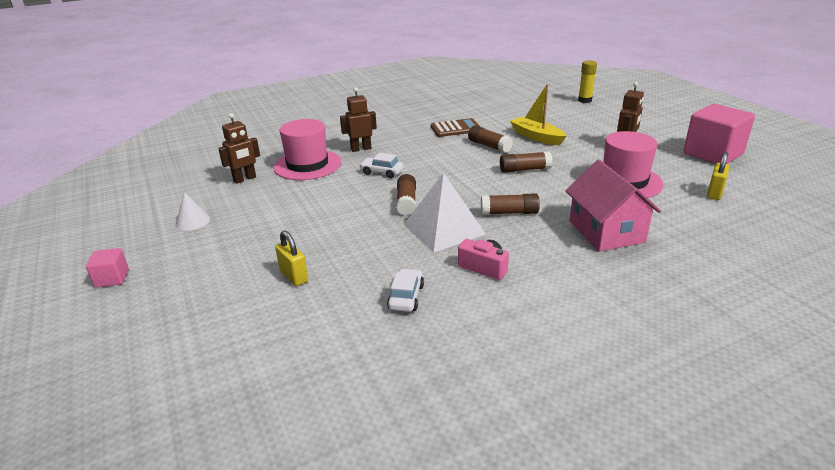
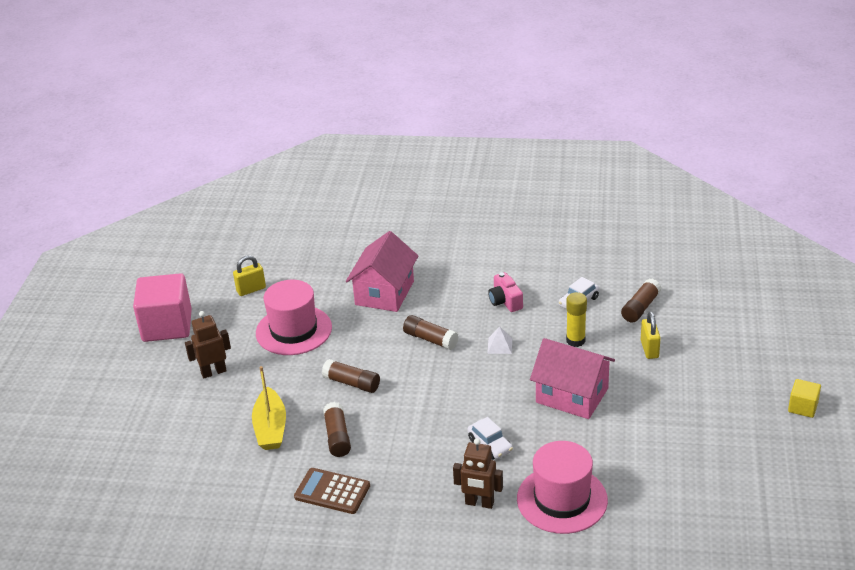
camera: 145 degrees left, 5 degrees up
(112, 278) = (802, 407): pink cube -> yellow cube
(192, 221) = (722, 453): white cone -> none
(245, 179) = (647, 504): brown robot -> none
(345, 216) = (572, 395): none -> pink house
(406, 202) = (503, 389): brown glue stick -> brown glue stick (640, 308)
(444, 229) = (500, 345): white pyramid -> white pyramid, size x0.42
(584, 100) = (107, 475): yellow glue stick -> yellow glue stick (575, 340)

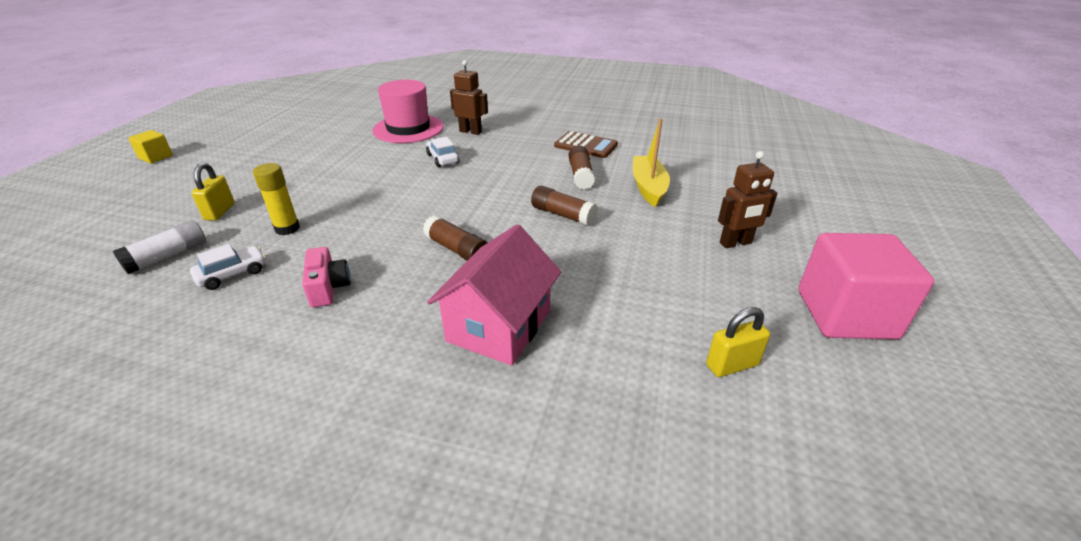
camera: 175 degrees left, 0 degrees up
(294, 330) = (641, 283): pink hat -> none
(500, 345) = (377, 233): white pyramid -> none
(572, 395) = (341, 183): pink house -> none
(640, 308) = (168, 256): brown glue stick -> white glue stick

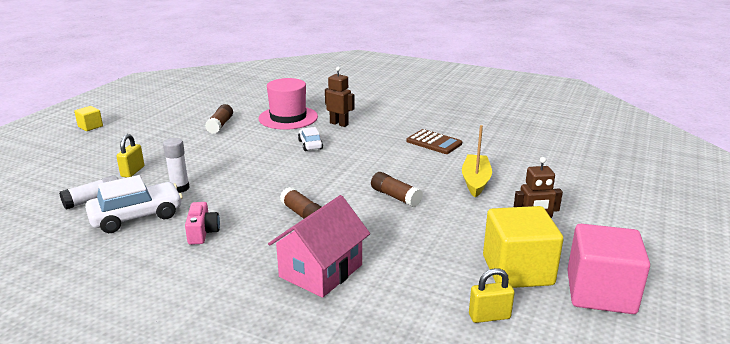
camera: 10 degrees right, 10 degrees down
(233, 274) = (137, 216): white car -> white car, size x1.81
(287, 229) = (180, 188): yellow glue stick -> white glue stick
(580, 175) = (421, 167): brown glue stick -> brown glue stick (220, 125)
(739, 296) = (517, 270): none -> yellow cube

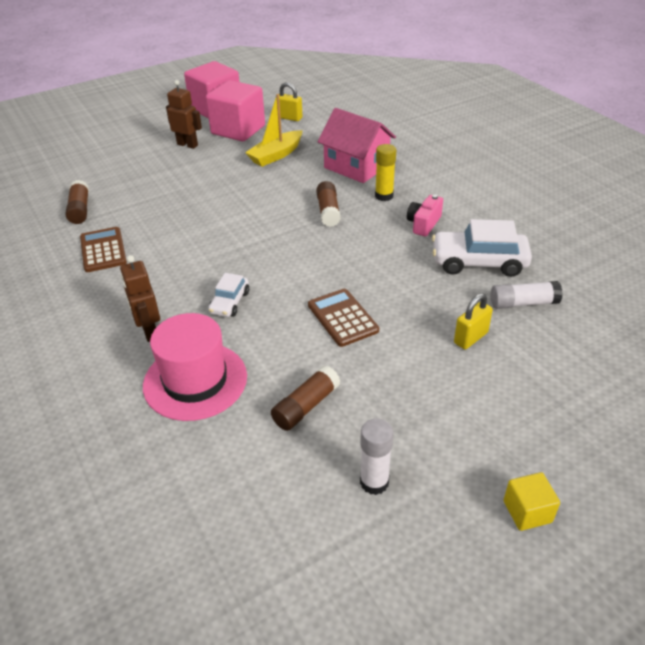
camera: 145 degrees left, 15 degrees up
(180, 188) = (423, 286): white glue stick -> white glue stick (374, 482)
(228, 157) = (342, 318): none -> brown calculator
(261, 247) = (384, 196): none -> yellow glue stick
(321, 271) = (356, 166): pink house -> pink house turned 60 degrees clockwise
(395, 197) = (235, 201): brown glue stick -> brown glue stick (80, 210)
(475, 181) = (150, 192): yellow boat -> yellow boat (276, 155)
(517, 270) = (238, 130): yellow cube -> pink cube

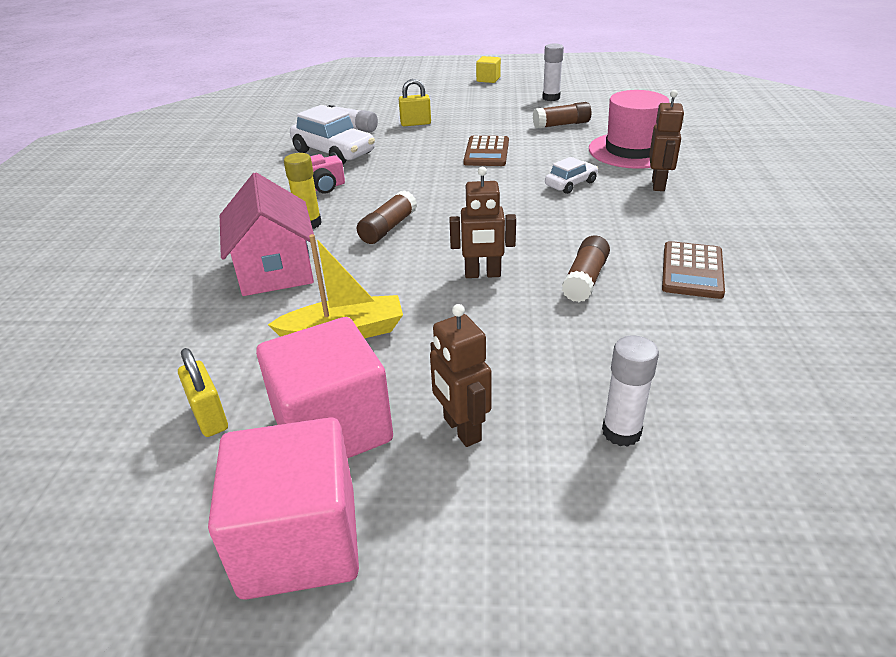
camera: 145 degrees left, 5 degrees down
(80, 210) = (722, 348): brown glue stick -> brown glue stick (585, 279)
(121, 164) = (621, 432): none -> white glue stick
(234, 203) = (482, 274): none -> brown robot

